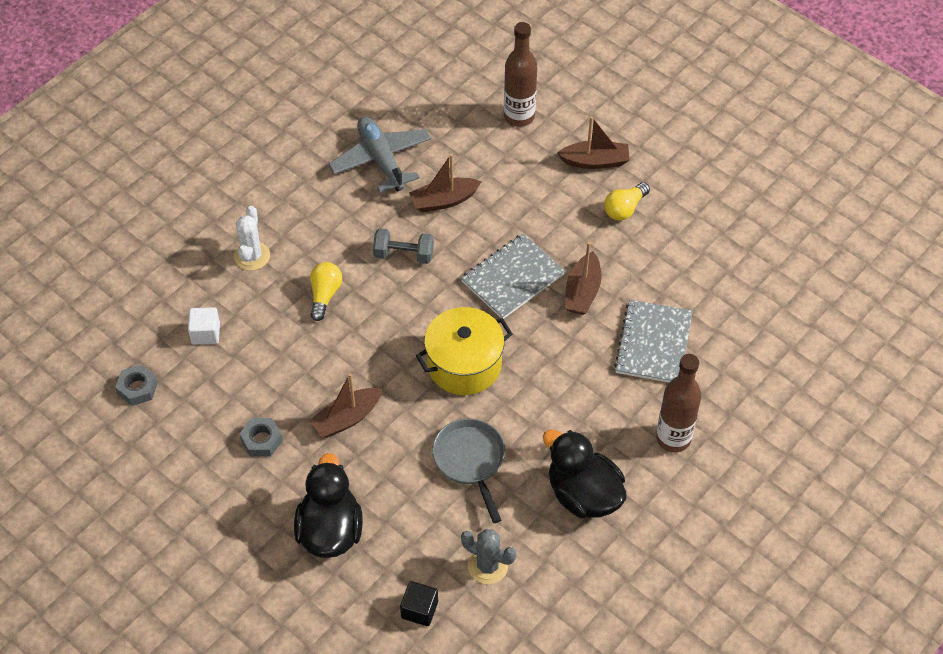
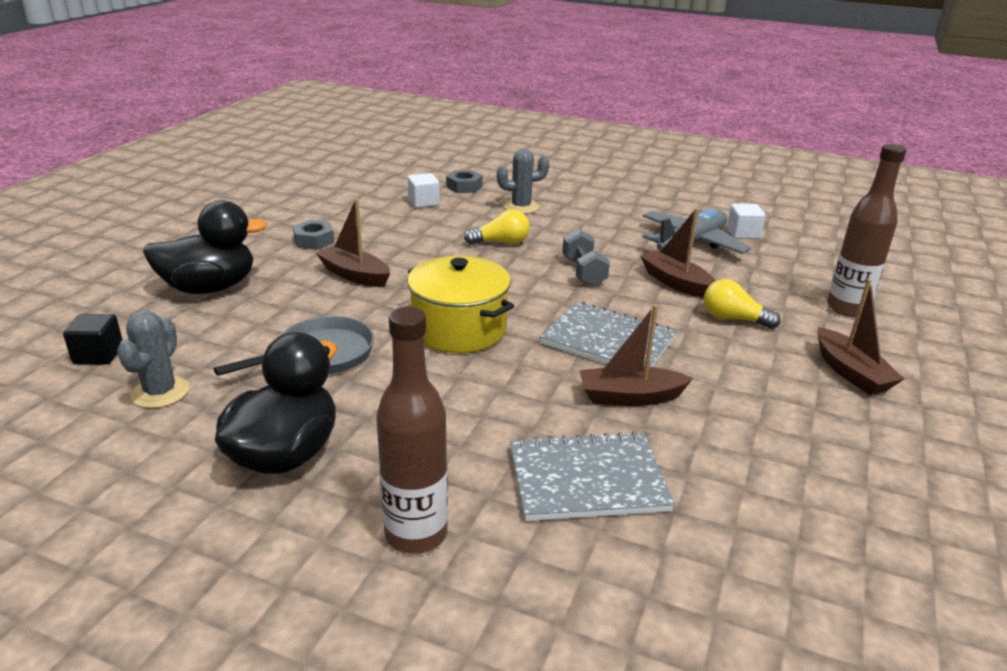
camera: 70 degrees right, 25 degrees down
(137, 388) = (352, 188): grey nut -> grey nut (464, 187)
(252, 256) = (521, 207): white cactus -> grey cactus
(377, 116) = (743, 234): none -> white cube
(625, 208) = (802, 410): yellow light bulb -> yellow light bulb (733, 319)

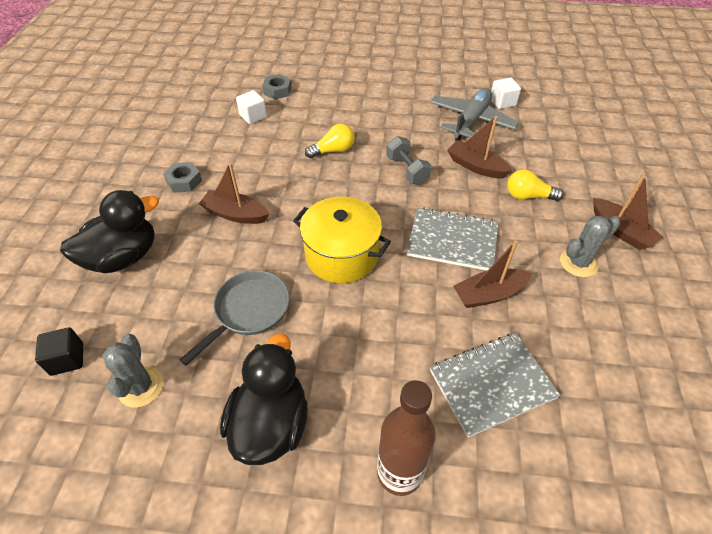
camera: 15 degrees left, 20 degrees up
(521, 207) = (331, 106): grey cactus -> grey cactus (578, 263)
(847, 308) = (597, 166): brown bottle -> none

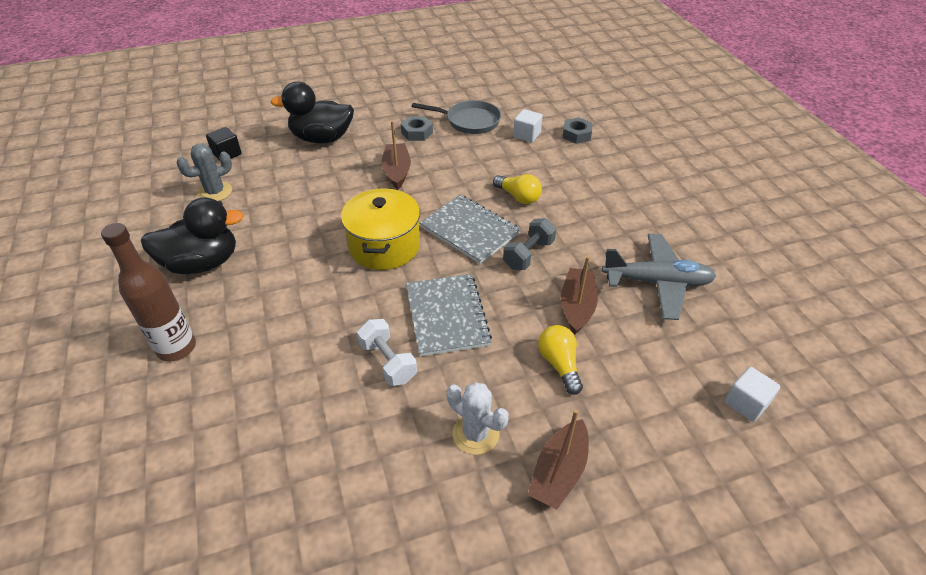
camera: 65 degrees right, 5 degrees down
(123, 257) = (322, 138): black duck -> black duck turned 150 degrees clockwise
(249, 311) = (299, 216): grey pan -> grey pan (469, 121)
(489, 294) = (388, 362): brown boat -> white dumbbell
(492, 384) = (279, 389): grey notebook -> grey notebook (469, 230)
(502, 102) = (723, 302): white cube -> white cube (746, 403)
(578, 263) = (475, 434): grey cactus -> white cactus

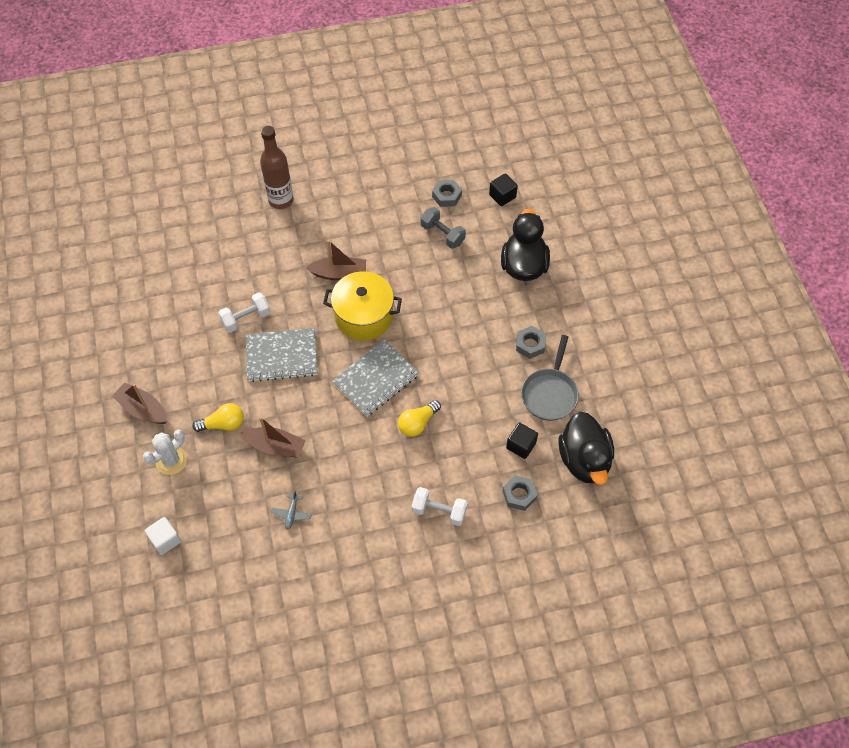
camera: 95 degrees right, 15 degrees up
(202, 263) = (360, 201): black duck -> black duck (584, 460)
(215, 192) = (446, 196): grey cactus -> grey nut
(397, 171) = (465, 326): brown boat -> brown boat (339, 273)
(475, 434) = (179, 366): white cactus -> white cactus (171, 460)
(527, 135) = (521, 445): white cube -> black cube
(528, 254) = (339, 420): grey dumbbell -> grey dumbbell (442, 234)
(610, 178) = (439, 511): none -> white dumbbell
(657, 282) = (292, 514): grey plane -> grey plane, size x0.41

